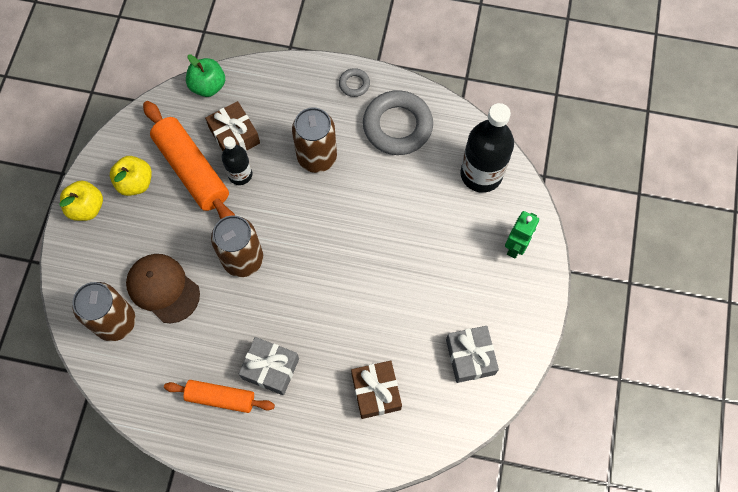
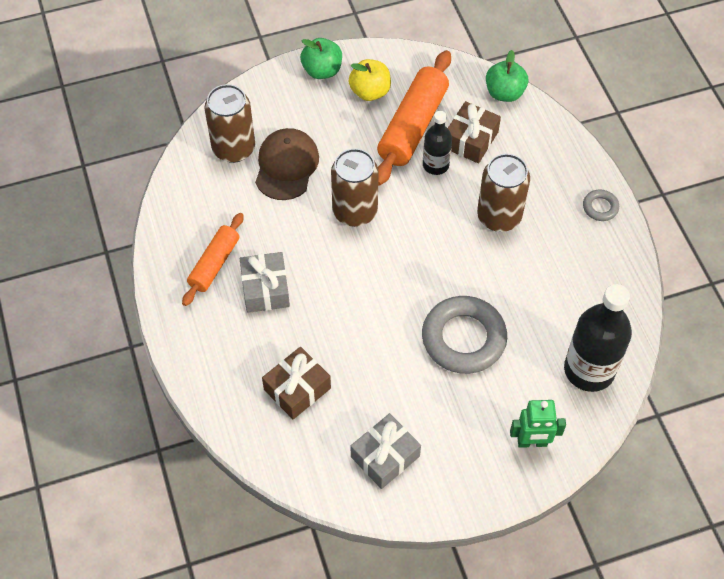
camera: 60 degrees right, 10 degrees down
(87, 208) = (322, 70): yellow apple -> green apple
(221, 397) = (214, 264): orange rolling pin -> orange rolling pin turned 45 degrees clockwise
(397, 126) = (584, 267): grey ring -> grey ring (463, 338)

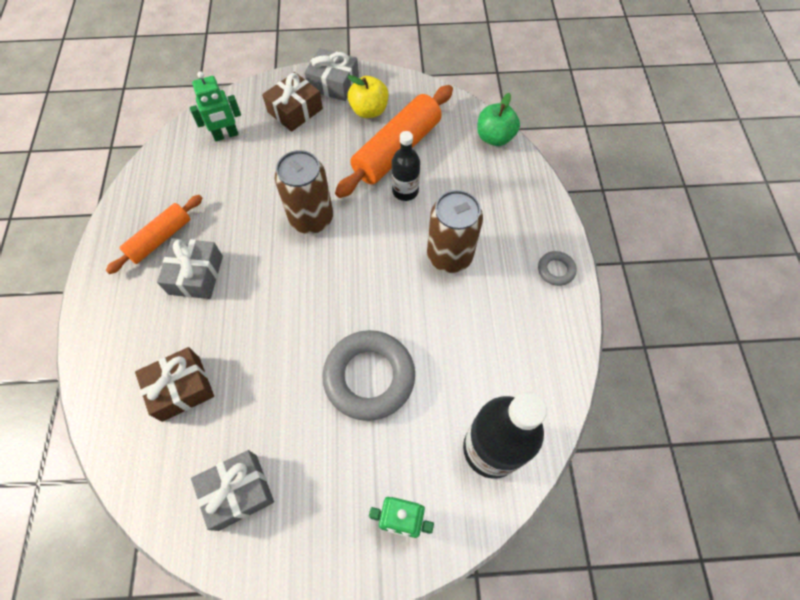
camera: 15 degrees right, 5 degrees up
(234, 148) = (226, 135): brown can -> green robot
(286, 166) = (266, 161): brown cap -> none
(322, 70) = (333, 83): green apple -> grey gift
(470, 140) = (447, 174): brown gift -> brown gift (295, 110)

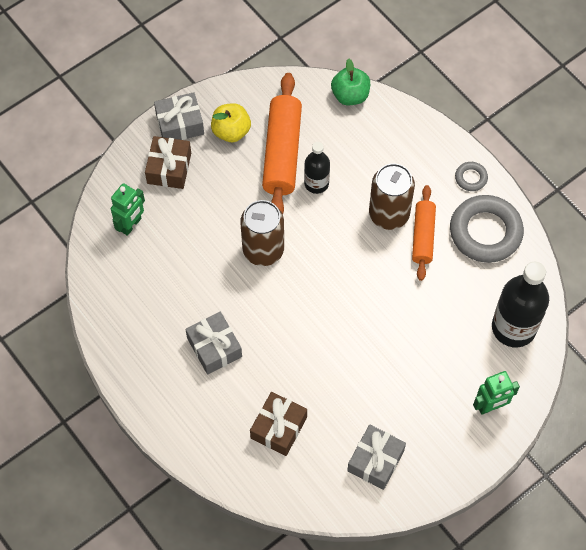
camera: 35 degrees left, 0 degrees up
(160, 239) = (160, 339): orange rolling pin -> orange rolling pin (423, 236)
(369, 377) = (401, 335): grey ring -> grey ring (485, 232)

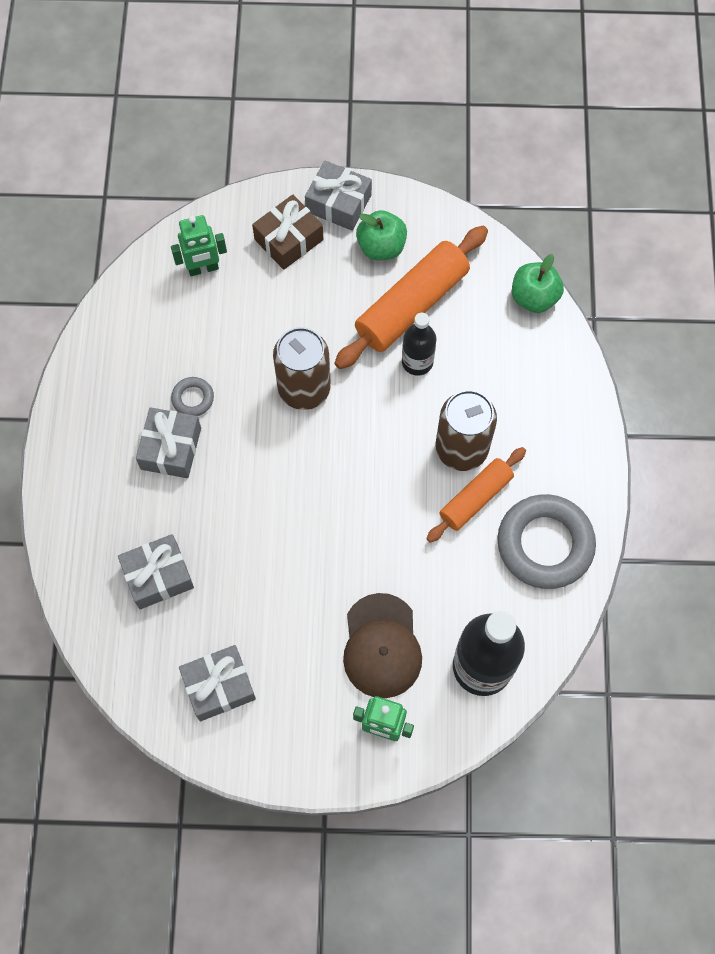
camera: 40 degrees right, 5 degrees up
(231, 131) = (381, 247): yellow apple -> green apple
(278, 428) = (158, 576): brown gift -> grey gift
(447, 361) = (381, 646): none -> brown cap
(471, 178) = (582, 476): grey ring -> grey ring (193, 398)

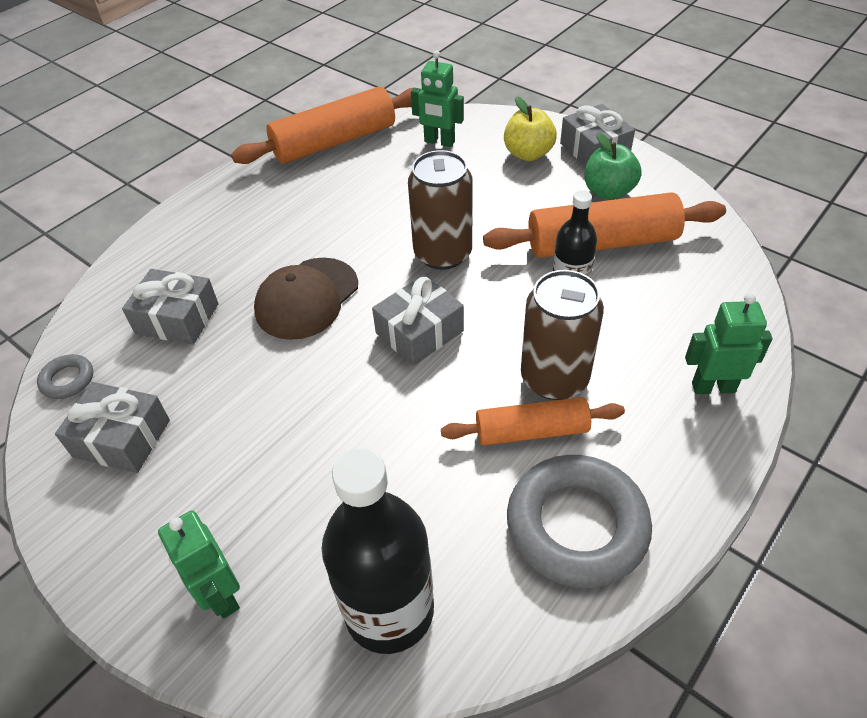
camera: 40 degrees right, 20 degrees down
(110, 322) = (334, 141): none -> orange rolling pin
(171, 448) = (289, 237): grey gift -> grey gift (419, 332)
(193, 398) = (343, 214): grey ring -> grey ring (68, 380)
(289, 239) = (528, 154): brown gift -> yellow apple
(381, 646) = (303, 508): brown cap -> brown cap (307, 298)
(534, 297) = (740, 294): green apple -> none
(561, 391) = (713, 387): none -> green robot

